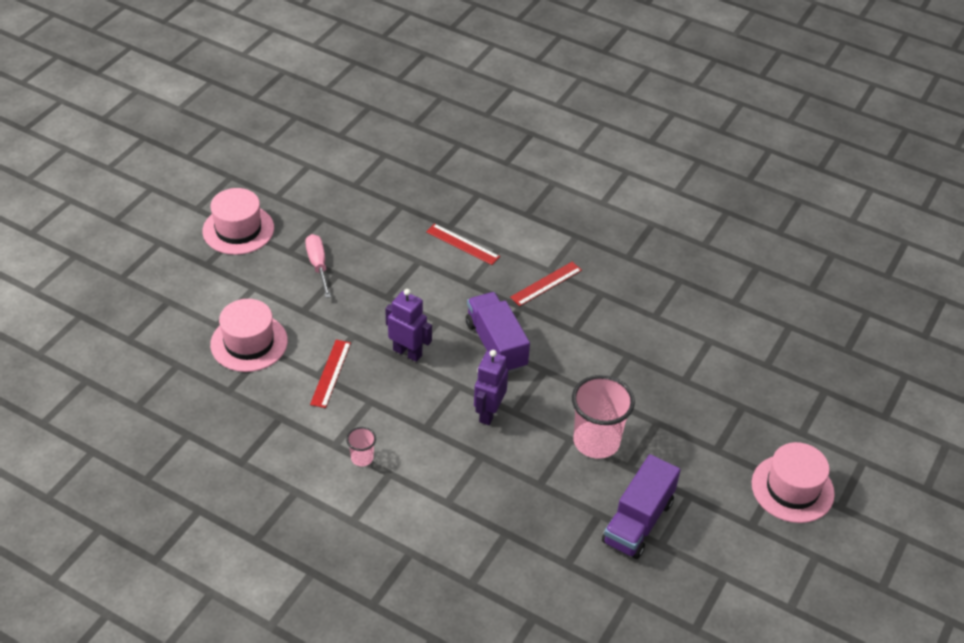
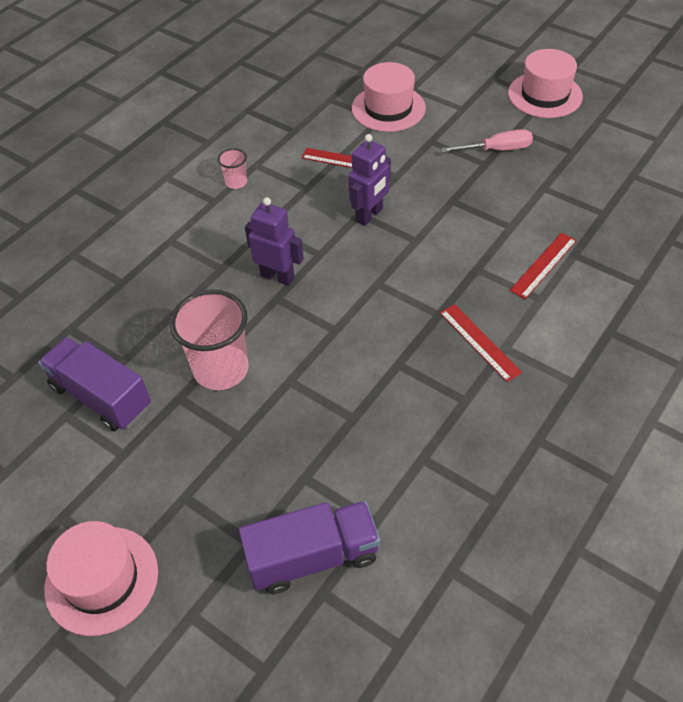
camera: 100 degrees right, 5 degrees up
(496, 345) = (376, 288): purple truck -> purple truck (313, 557)

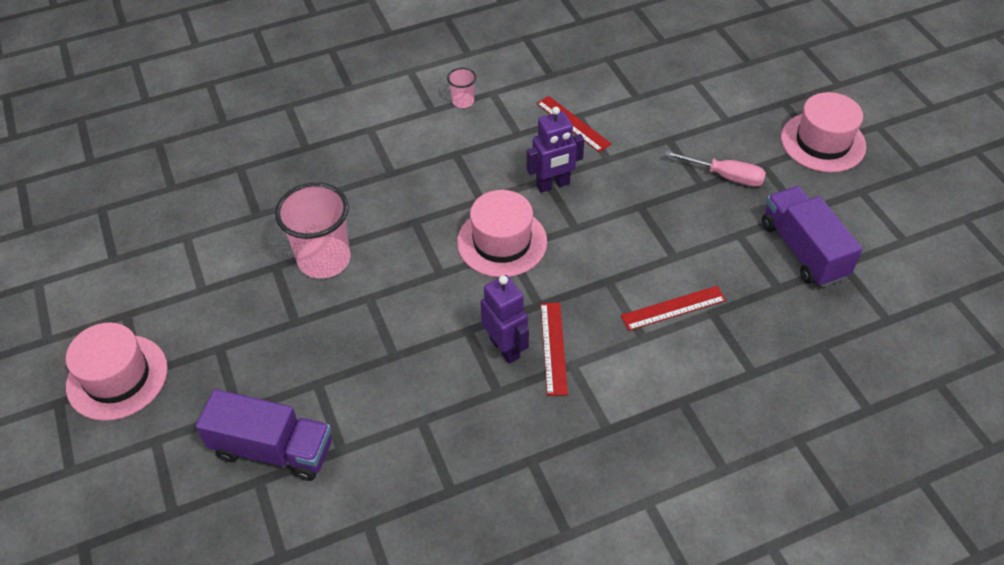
camera: 30 degrees right, 0 degrees up
(101, 397) = (221, 235): purple truck -> purple truck (803, 250)
(277, 276) = (430, 203): purple robot -> purple robot (505, 348)
(388, 108) = (654, 90): pink hat -> pink hat (502, 242)

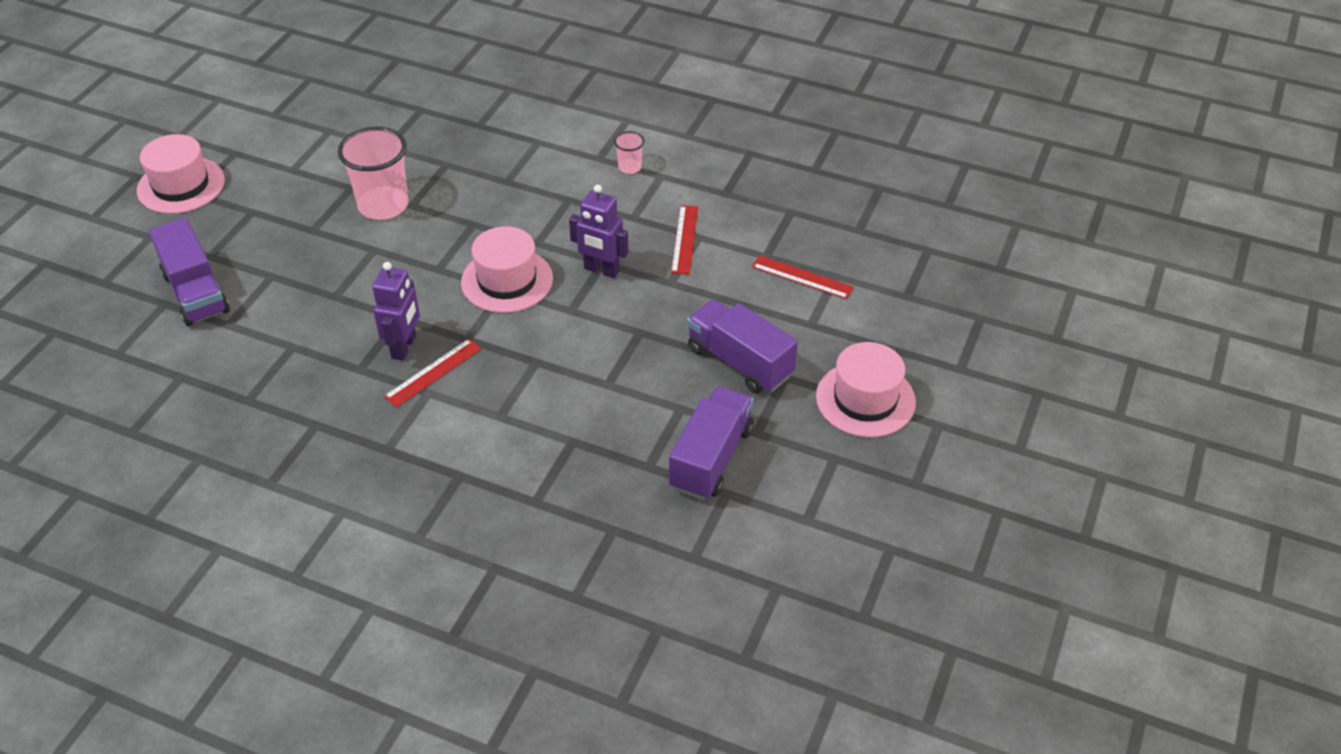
camera: 45 degrees right, 5 degrees down
(673, 308) = (550, 415): red ruler -> red ruler (802, 277)
(725, 176) = (739, 362): pink screwdriver -> purple truck

